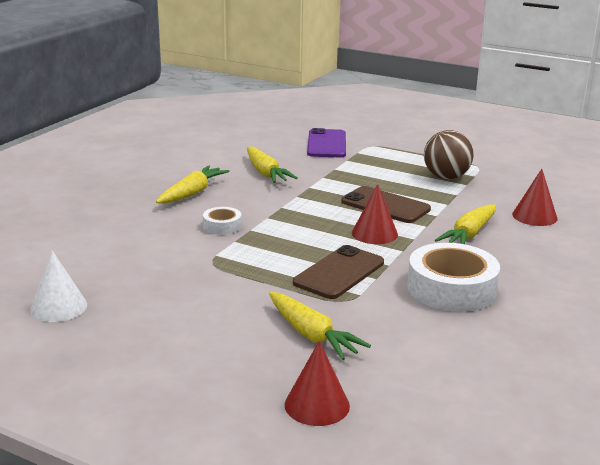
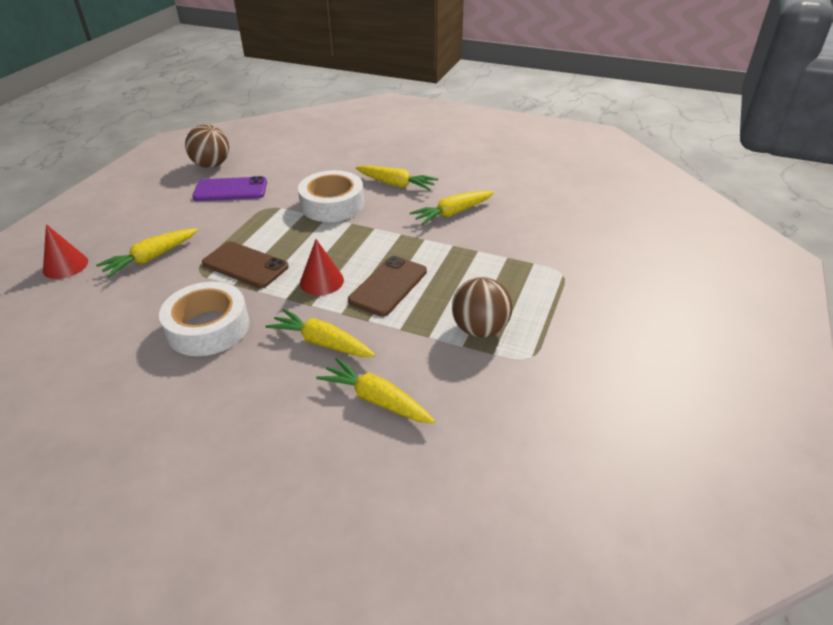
camera: 85 degrees right, 15 degrees up
(59, 307) = (212, 165): white cone -> brown ball
(222, 226) = (332, 204): white tape -> white tape, size x2.03
(327, 144) = (550, 242): purple phone -> purple phone (230, 190)
(534, 216) = (376, 400): red cone -> yellow carrot

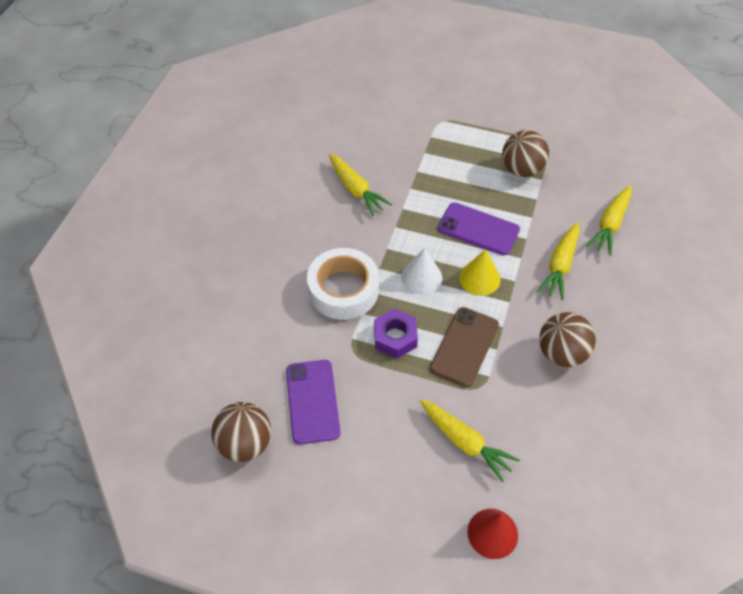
camera: 95 degrees left, 15 degrees up
(208, 327) = (561, 353): white tape -> brown ball
(272, 228) = (395, 337): none -> purple nut
(321, 281) = (479, 278): red cone -> yellow cone
(334, 246) = (421, 277): none -> white cone
(388, 286) = (478, 229): brown phone -> purple phone
(396, 184) = (299, 238): yellow carrot -> none

